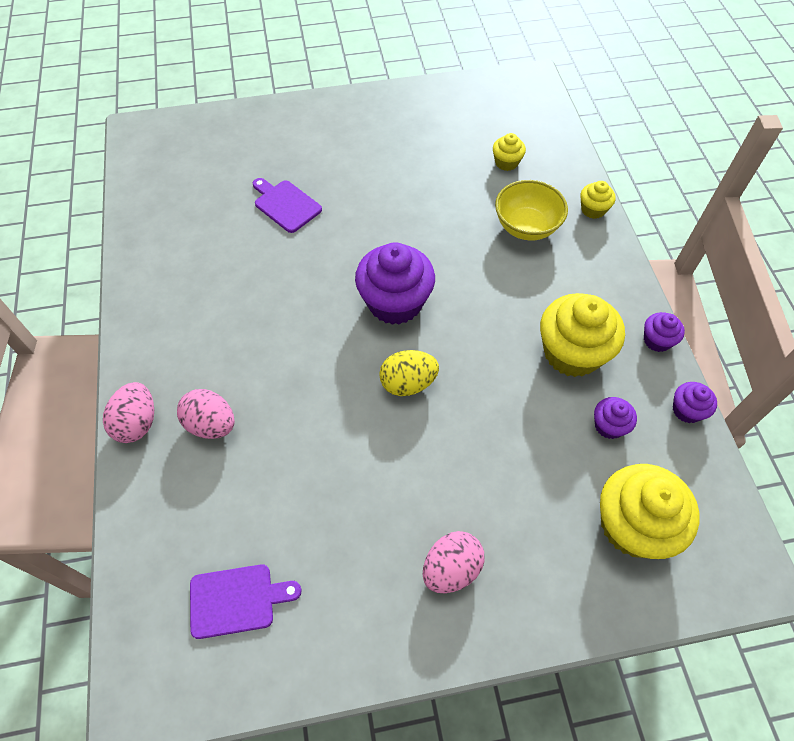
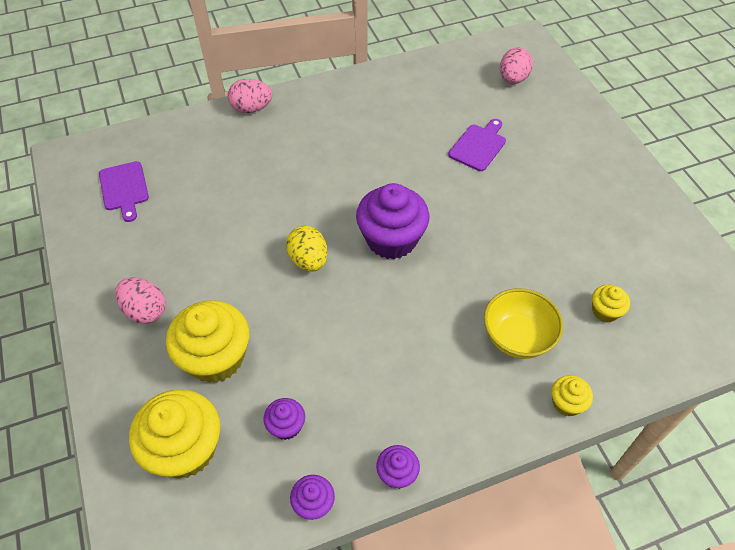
camera: 80 degrees right, 5 degrees down
(211, 424) = (255, 147): pink egg -> pink egg (513, 79)
(572, 352) = (365, 389): yellow cupcake -> yellow cupcake (215, 357)

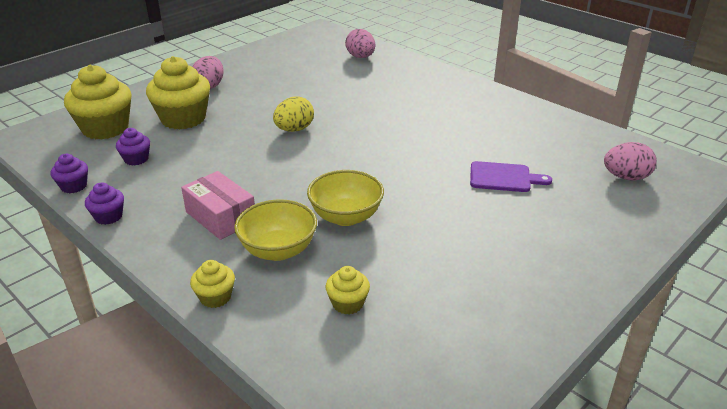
camera: 65 degrees right, 20 degrees down
(124, 188) = (307, 52): purple cutting board -> none
(251, 108) = (429, 70): pink egg -> pink egg (360, 57)
(391, 239) = (345, 159): purple cupcake -> none
(444, 369) = (220, 217): none -> pink box
(488, 272) = (346, 217): none -> yellow bowl

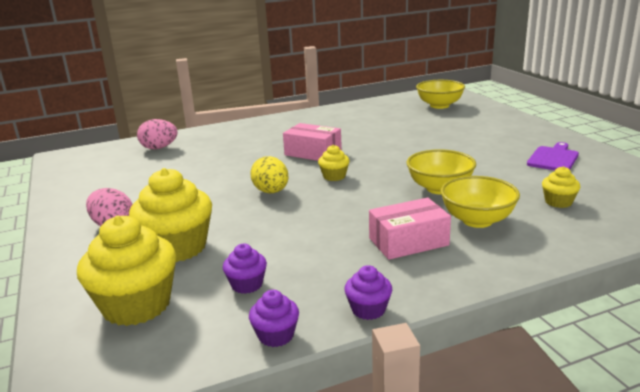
camera: 65 degrees left, 10 degrees down
(215, 297) = (540, 255): yellow cupcake -> yellow cupcake (334, 176)
(396, 128) = (313, 153): none -> pink box
(503, 178) = (417, 133): purple cutting board -> purple cutting board (553, 158)
(625, 177) = (439, 105): pink egg -> yellow bowl

